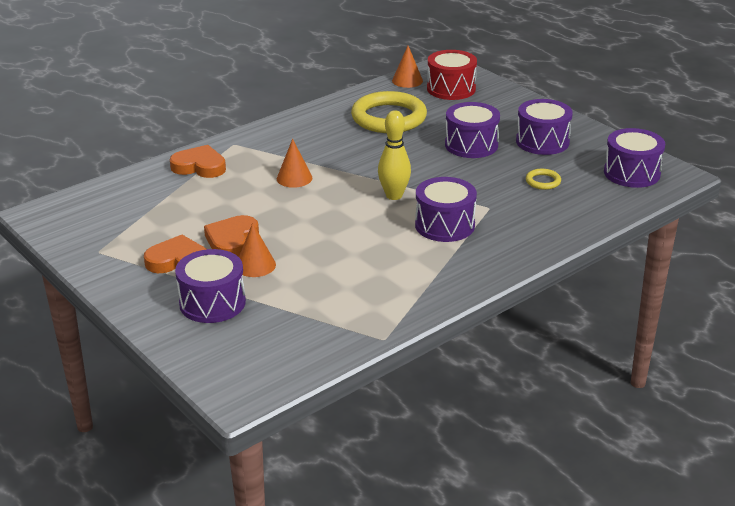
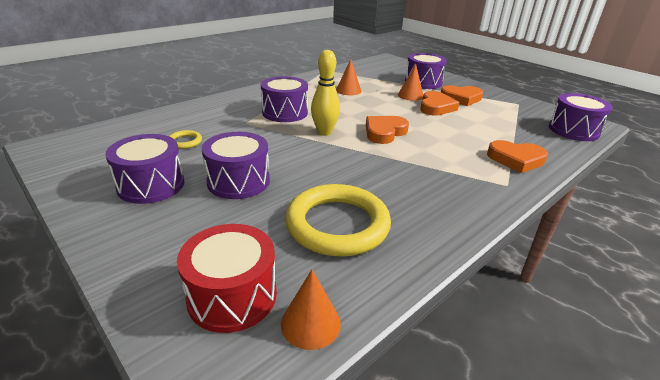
camera: 175 degrees right, 0 degrees up
(294, 178) = (418, 148): orange cone -> orange cone (348, 90)
(323, 197) = (384, 132): none -> orange heart
(631, 173) = (88, 148): purple drum -> purple drum (573, 130)

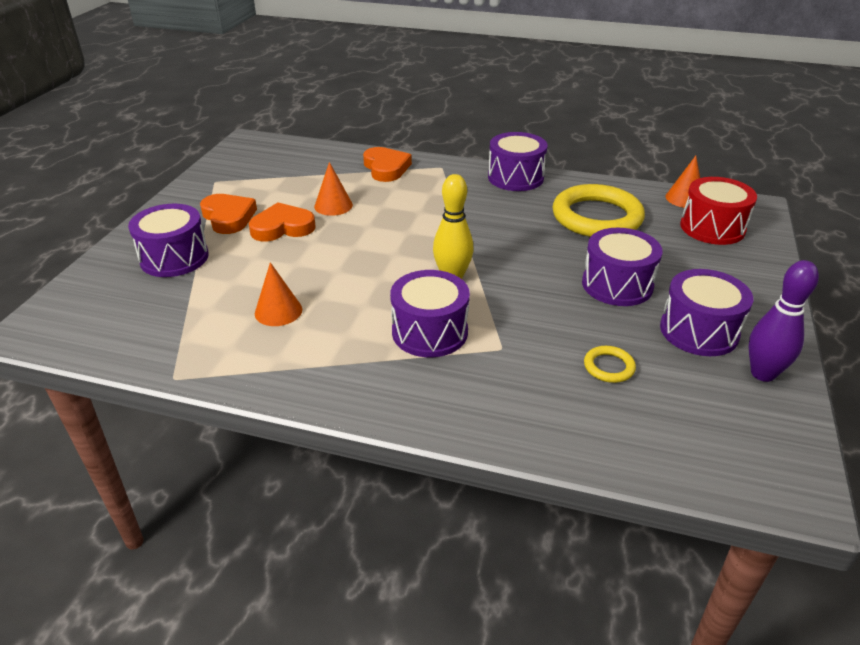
camera: 120 degrees left, 5 degrees up
(87, 184) = (763, 373): none -> purple bowling pin
(384, 132) = (404, 241): orange heart -> none
(410, 95) = (252, 254): orange cone -> orange cone (333, 205)
(573, 130) = (278, 149): purple drum -> purple drum (515, 177)

